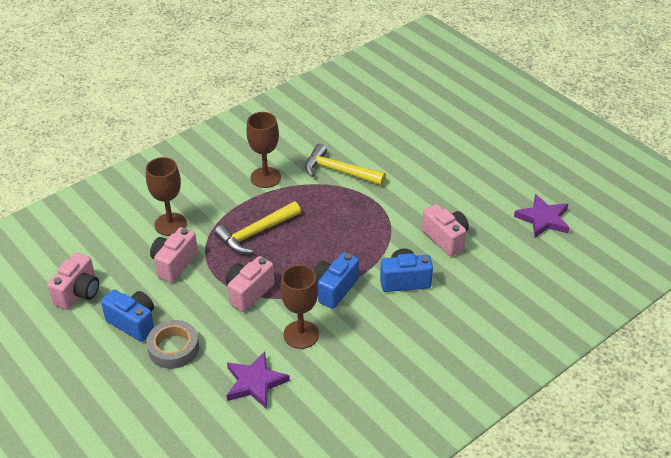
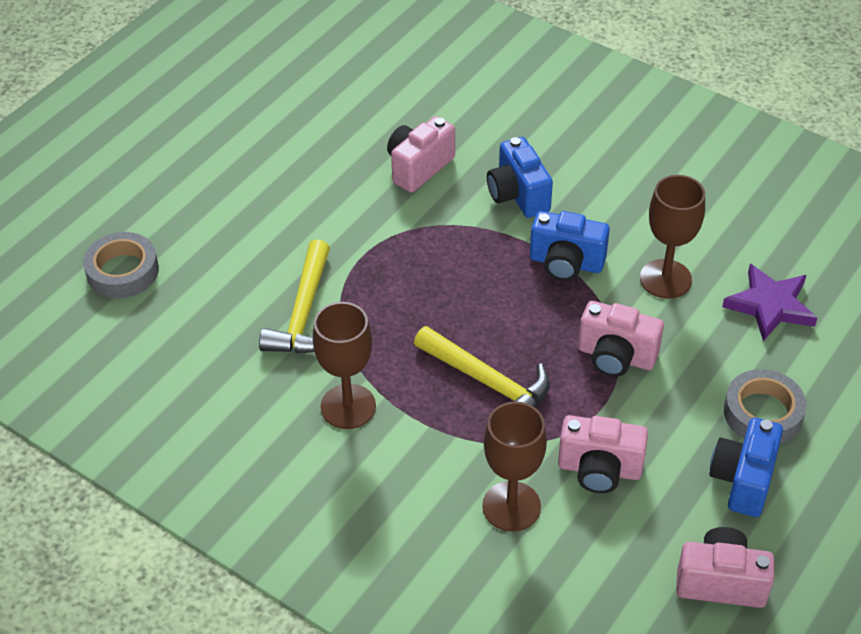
camera: 105 degrees left, 5 degrees up
(397, 111) = (122, 271): none -> grey tape
(543, 219) = (344, 81): purple star -> none

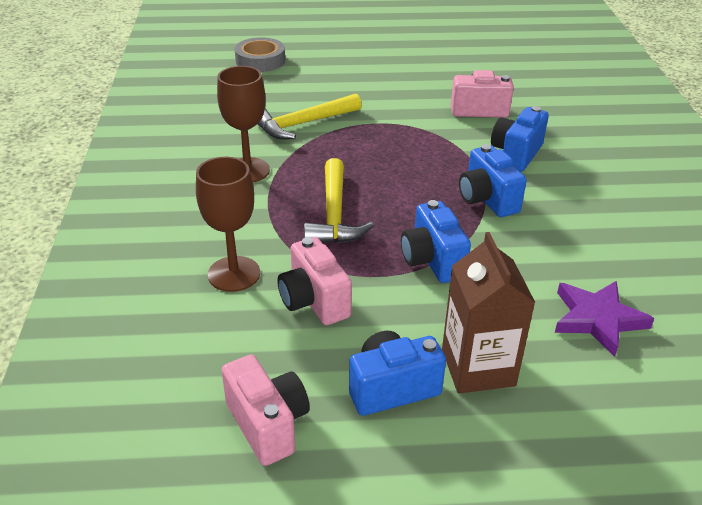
camera: 50 degrees right, 10 degrees down
(616, 356) = (432, 261): pink camera -> blue camera
(665, 279) = (541, 251): brown goblet -> none
(762, 413) = (478, 367): grey tape -> brown carton

